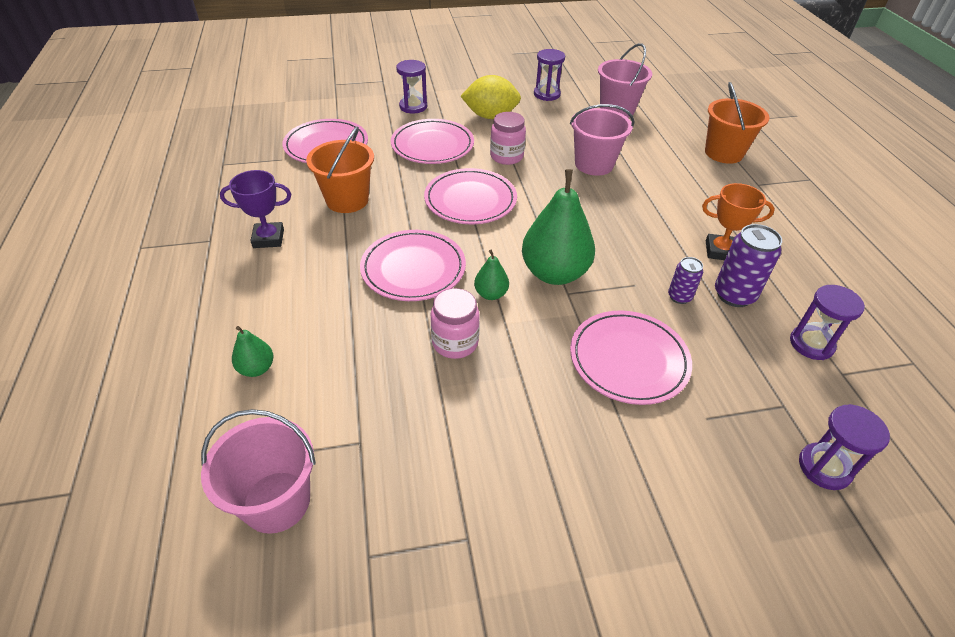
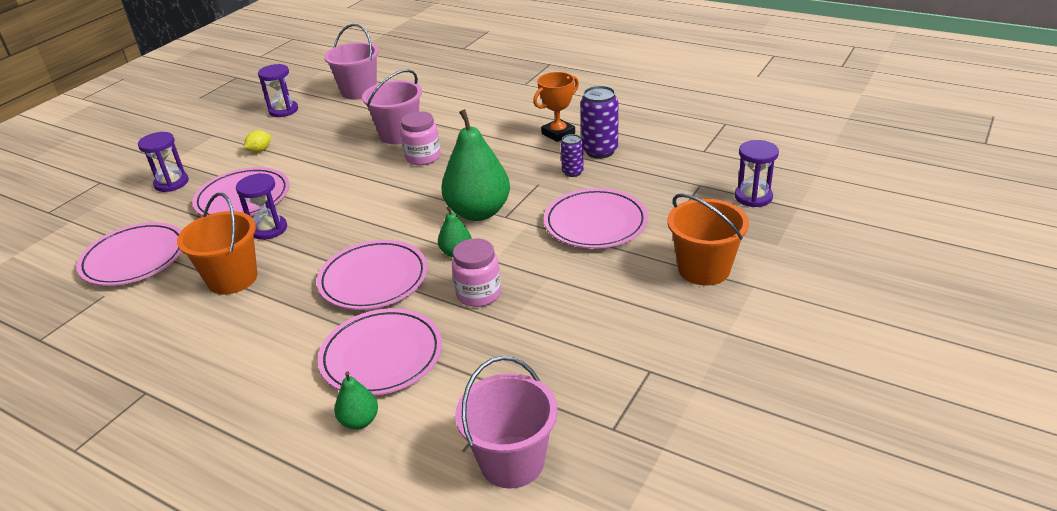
camera: 45 degrees left, 10 degrees down
(268, 238) = (206, 350): purple trophy -> none
(470, 200) = (342, 212): pink plate -> pink plate (381, 356)
(490, 116) = (260, 150): yellow lemon -> yellow lemon, size x0.47
(506, 156) = (322, 168): pink jar -> pink jar (423, 157)
(723, 153) = (476, 78): orange bucket -> orange bucket (704, 269)
(811, 344) = (671, 147): purple hourglass -> purple hourglass (269, 229)

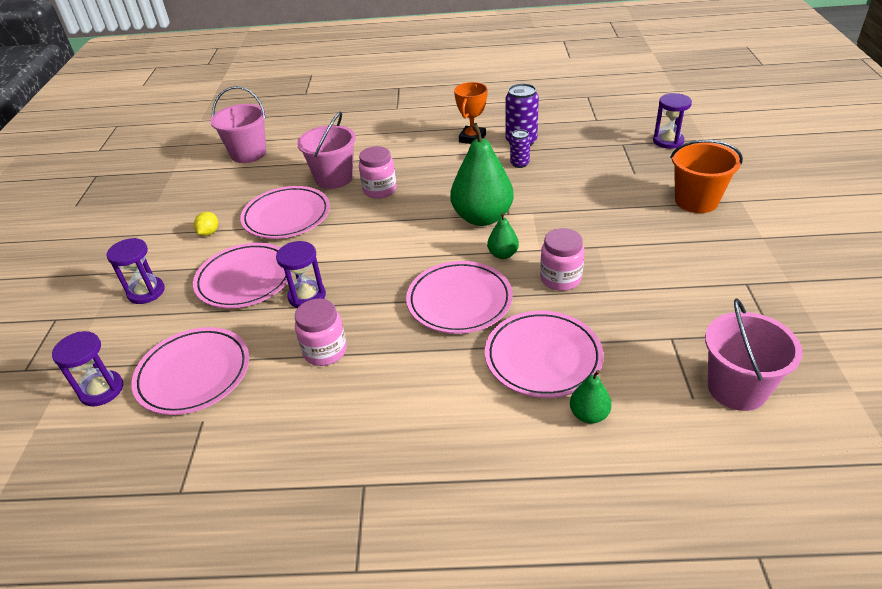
camera: 30 degrees left, 5 degrees up
(232, 278) = (325, 351): orange bucket -> pink jar
(283, 110) = (189, 191): purple hourglass -> purple hourglass (101, 390)
(595, 223) = (582, 195): pink plate -> pink plate (286, 216)

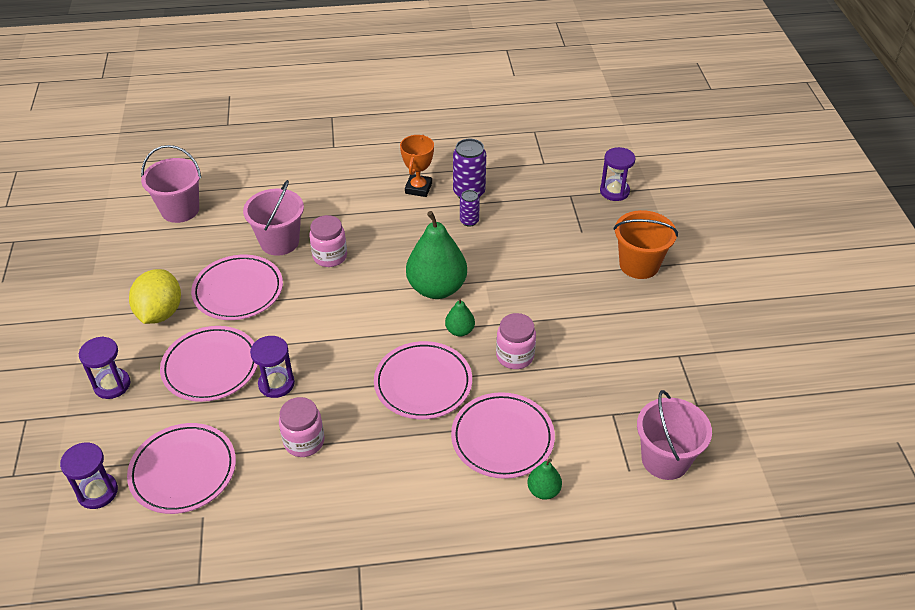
camera: 10 degrees left, 5 degrees up
(209, 232) = (160, 313): yellow lemon -> yellow lemon, size x2.12

